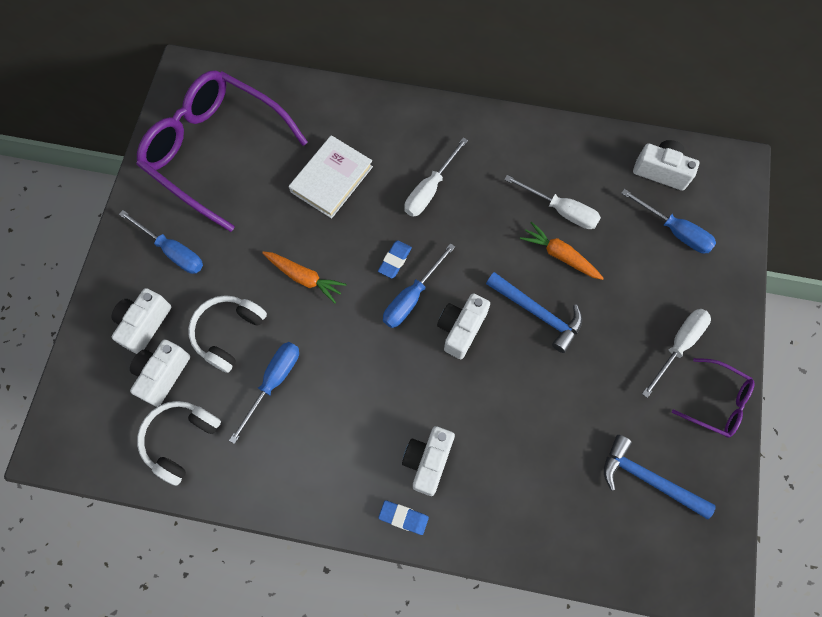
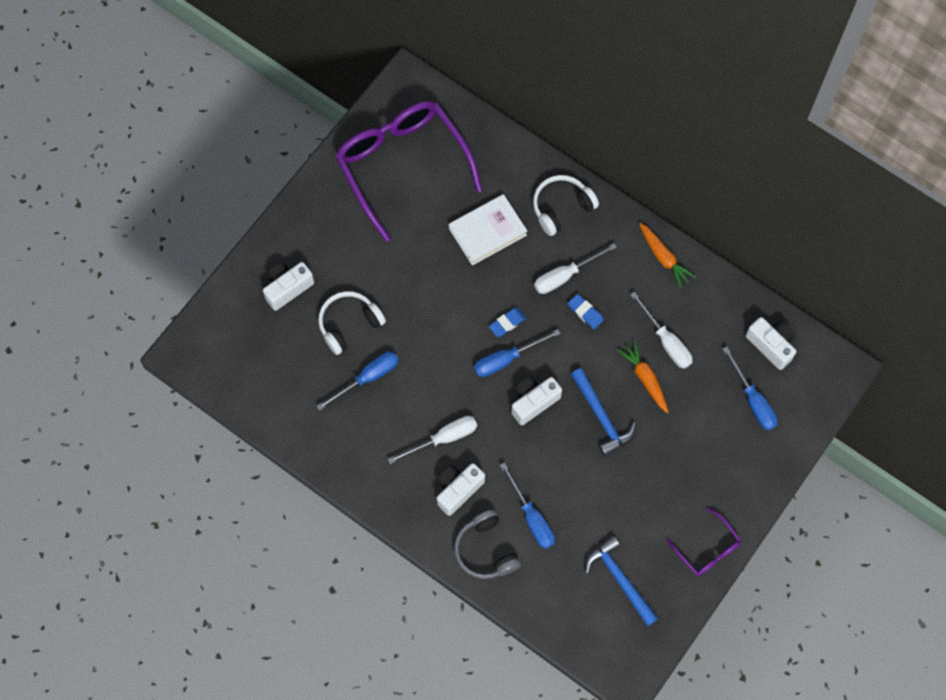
camera: 25 degrees right, 0 degrees up
(163, 375) = (286, 334): white camera -> none
(172, 251) = (333, 237): blue screwdriver -> blue screwdriver (531, 517)
(180, 440) = (279, 390): white headphones -> white headphones (561, 207)
(304, 277) = (428, 305): orange carrot -> orange carrot (663, 257)
(403, 517) = (420, 522): blue eraser -> blue eraser (585, 312)
(490, 515) = (486, 550): none -> grey headphones
(678, 345) = (702, 493): white screwdriver -> white screwdriver (443, 438)

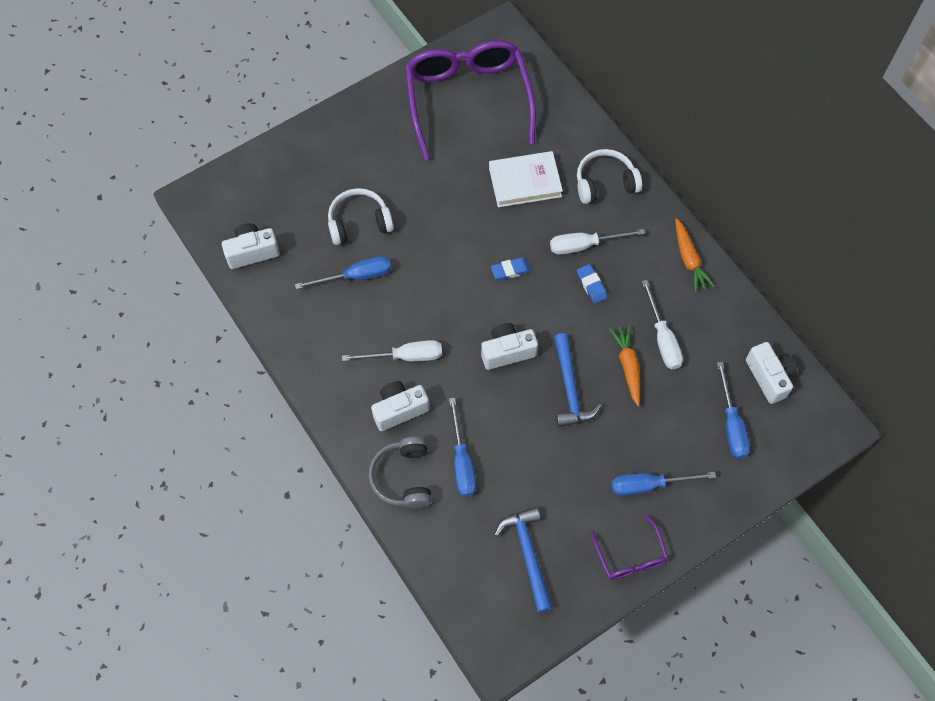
camera: 20 degrees right, 5 degrees down
(287, 288) = (315, 172): white camera -> white camera (252, 252)
(506, 359) = (496, 303): blue screwdriver -> blue screwdriver (649, 485)

